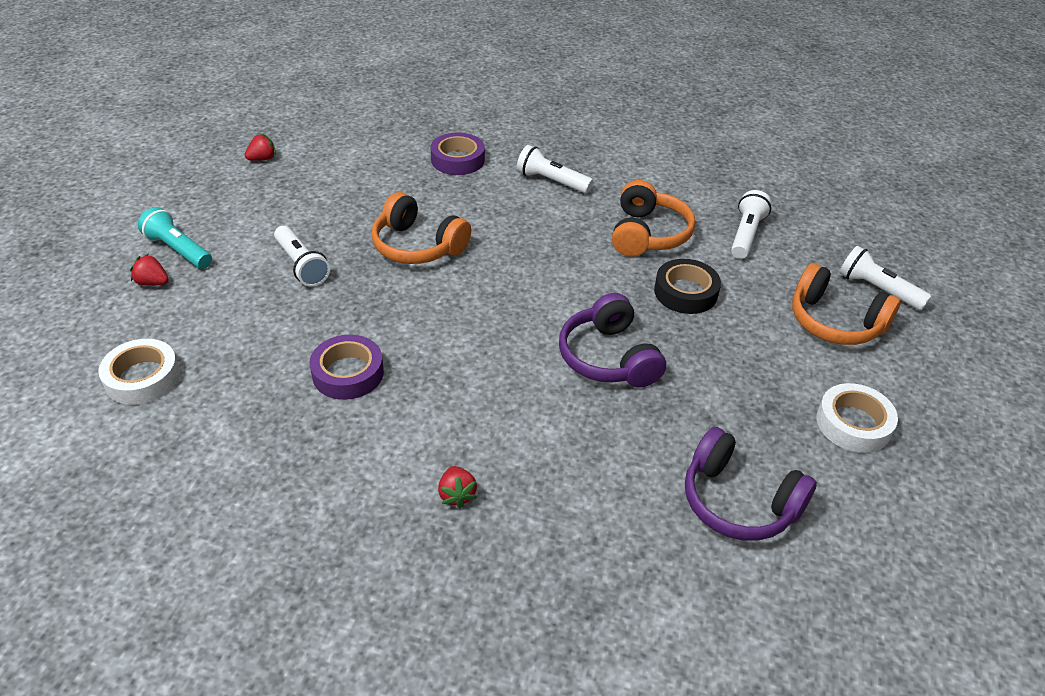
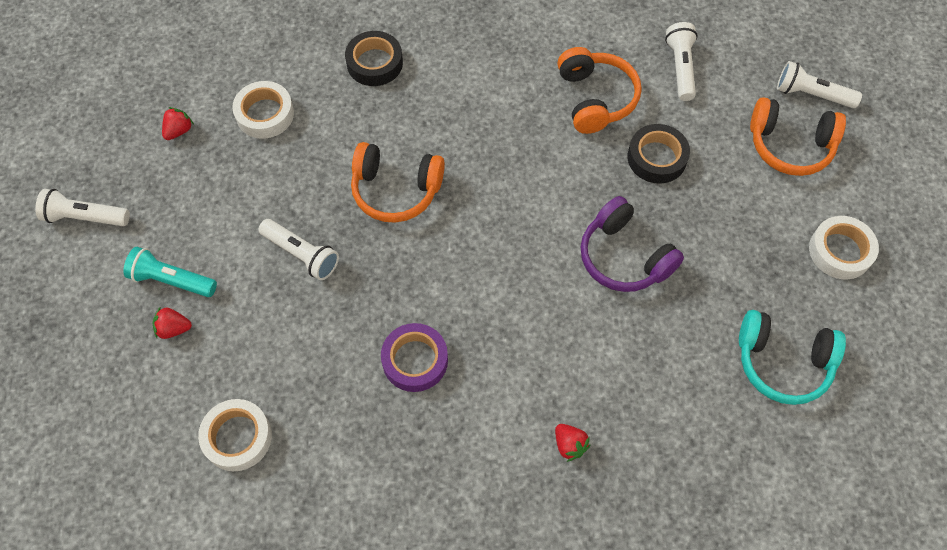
camera: 20 degrees left, 20 degrees up
(340, 167) = (265, 114): none -> white tape
(458, 160) = (374, 63): purple tape -> black tape
(551, 181) = (478, 61): white flashlight -> white flashlight (85, 217)
(738, 501) = (782, 362): purple headphones -> turquoise headphones

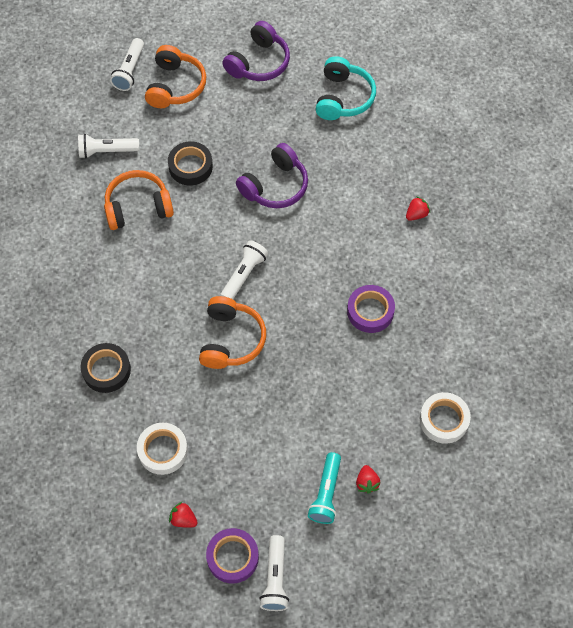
camera: 95 degrees left, 0 degrees up
(122, 176) = (232, 557): none -> purple tape
(302, 254) = (294, 400): white flashlight -> white flashlight (244, 274)
(840, 251) = (259, 62): white tape -> purple headphones

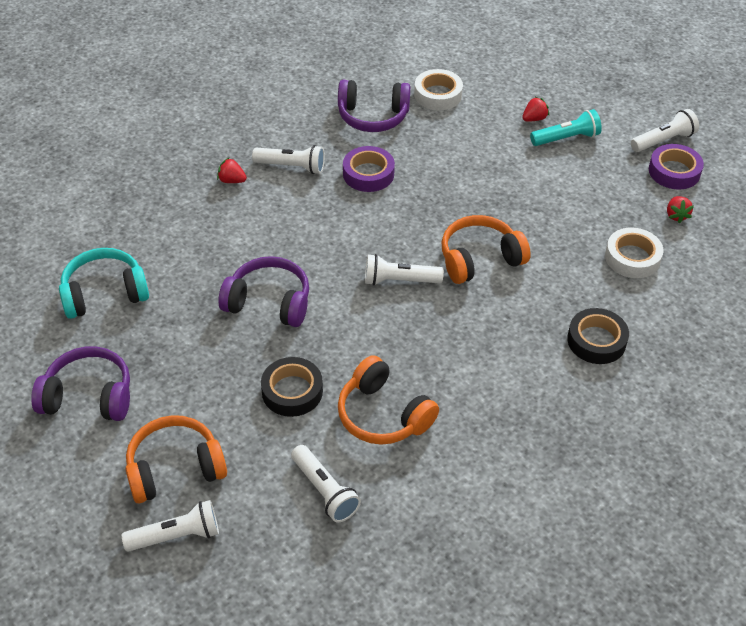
camera: 120 degrees left, 15 degrees down
(410, 261) = (292, 167): none -> white flashlight
(441, 351) = (373, 116): none -> purple headphones

